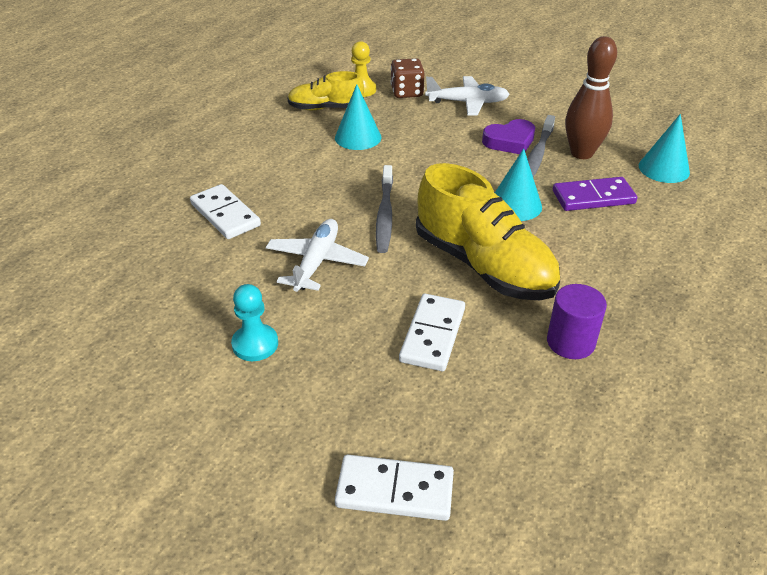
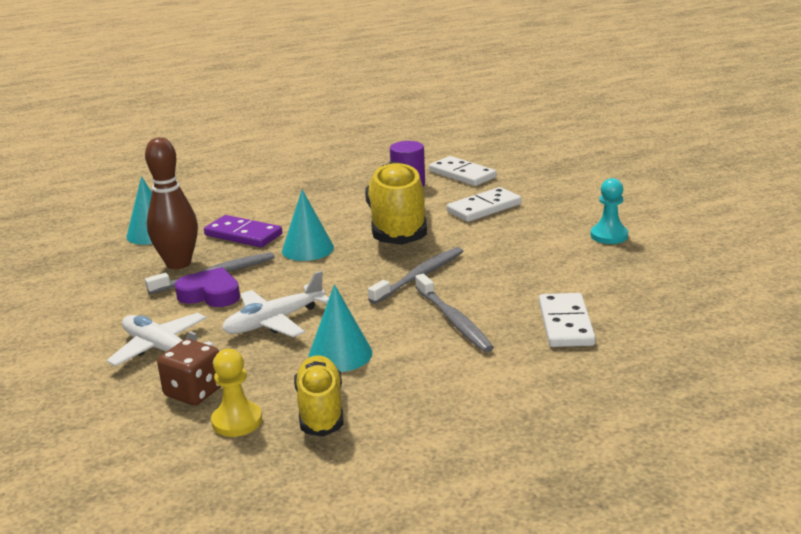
camera: 140 degrees left, 15 degrees down
(312, 186) = (454, 320): none -> grey toothbrush
(316, 262) = (517, 264): white plane -> white plane (274, 322)
(326, 108) = (320, 410): yellow shoe -> yellow shoe turned 135 degrees counterclockwise
(395, 490) = (578, 172): white domino -> white domino (462, 174)

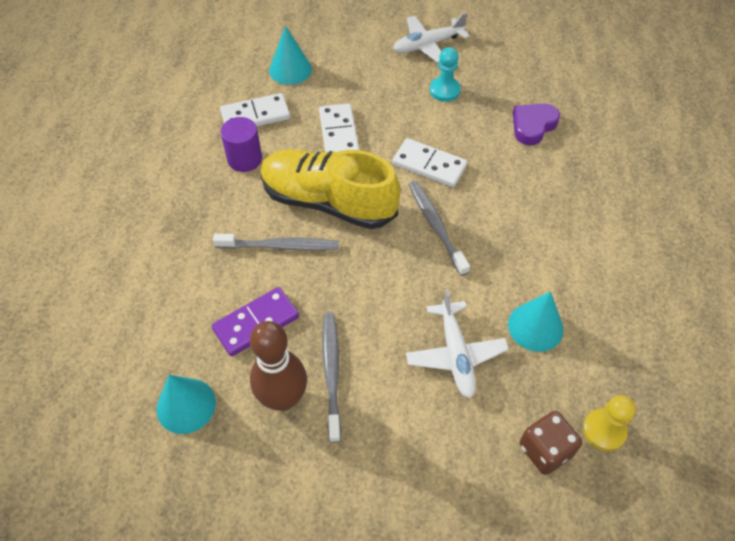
camera: 65 degrees left, 30 degrees up
(161, 349) = (456, 458): white plane -> white plane (427, 45)
(210, 294) = (371, 388): purple heart -> purple heart (533, 126)
(307, 249) = (328, 282): turquoise cone -> turquoise cone (290, 69)
(320, 410) = (611, 368): yellow shoe -> none
(454, 320) = (522, 236): grey toothbrush -> grey toothbrush (280, 246)
(566, 324) = (562, 177): white domino -> white domino (429, 165)

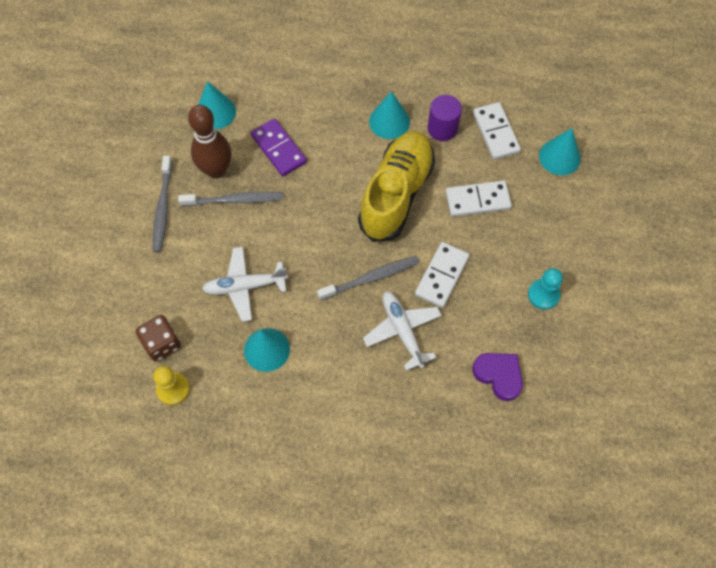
camera: 90 degrees right, 10 degrees up
(229, 207) = (389, 121): none -> turquoise cone
(280, 246) = (349, 161): grey toothbrush -> grey toothbrush (163, 208)
(427, 45) = (611, 281): white plane -> white plane (402, 330)

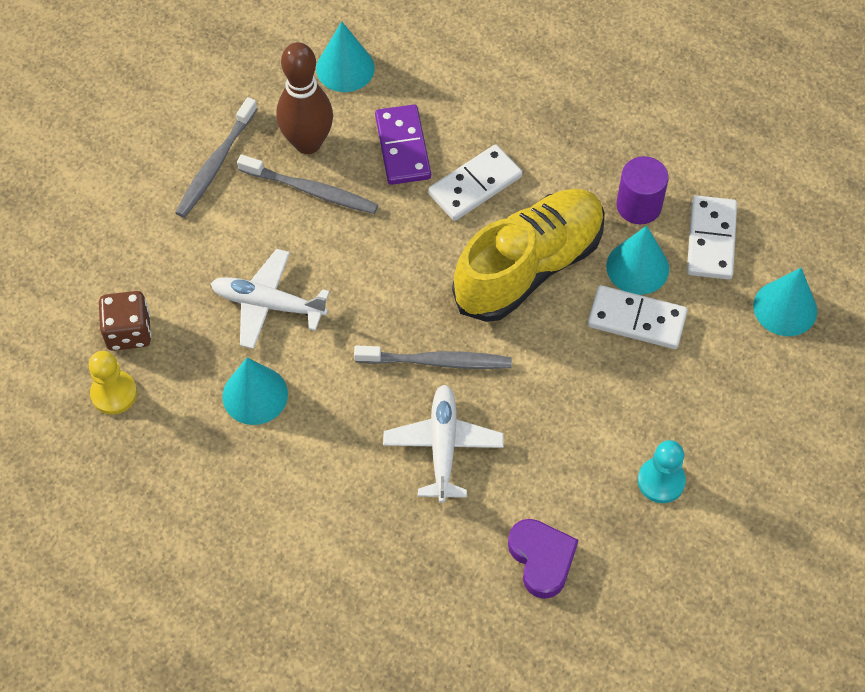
camera: 25 degrees right, 5 degrees down
(389, 121) = (570, 168): turquoise cone -> turquoise cone (637, 267)
(442, 276) = (534, 398): white domino -> white domino (475, 185)

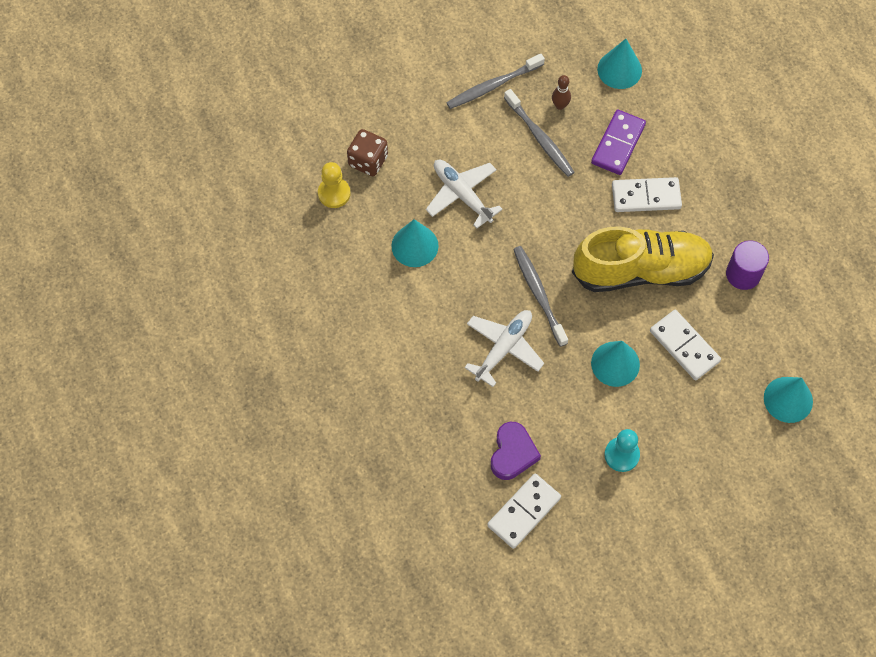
camera: 35 degrees right, 5 degrees up
(308, 143) = (560, 105): brown bowling pin -> brown bowling pin, size x0.46
(437, 362) = (538, 294): grey toothbrush -> grey toothbrush turned 150 degrees counterclockwise
(637, 267) = (711, 313): turquoise cone -> turquoise cone (615, 364)
(711, 240) = (773, 325): white domino -> white domino (524, 511)

